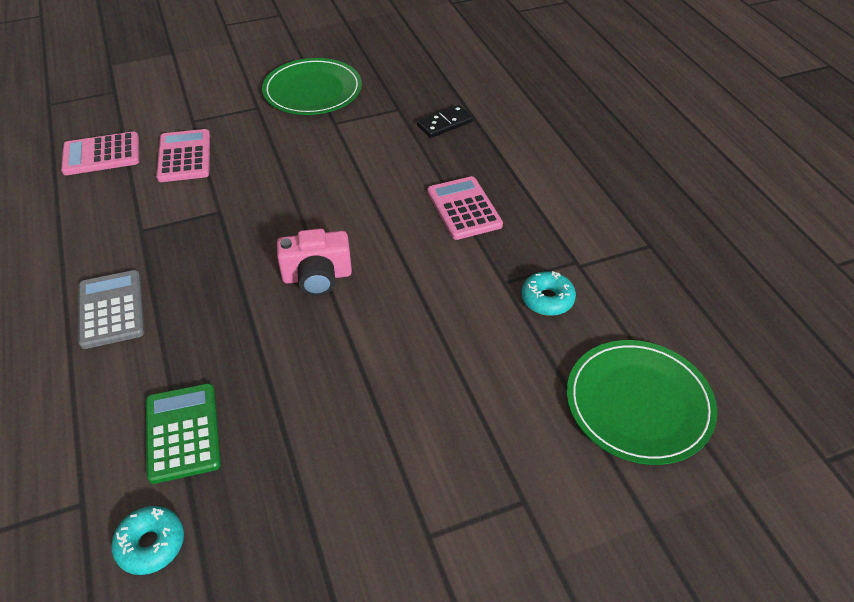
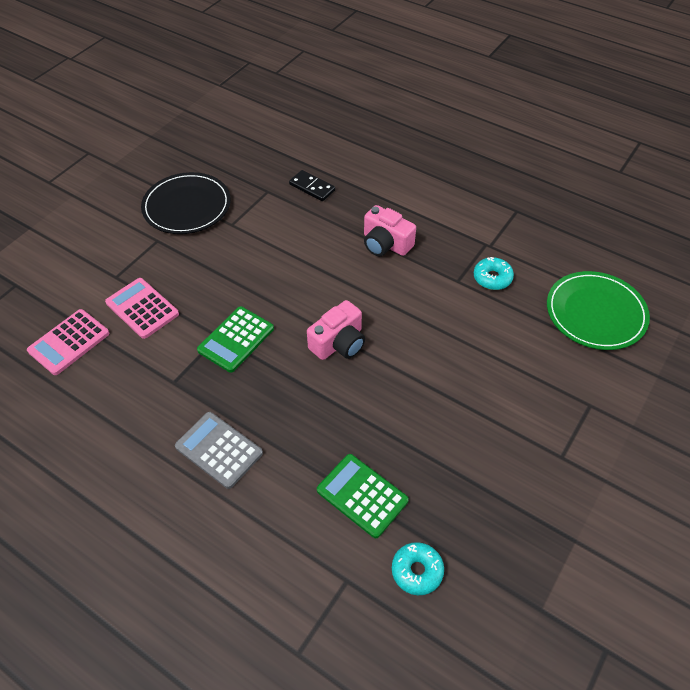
camera: 35 degrees left, 5 degrees up
(230, 223) = (236, 339): none -> green calculator
(312, 90) = (187, 206): green plate -> black plate
(445, 124) = (312, 187): black domino -> black domino turned 75 degrees counterclockwise
(464, 208) = (385, 244): pink calculator -> pink camera

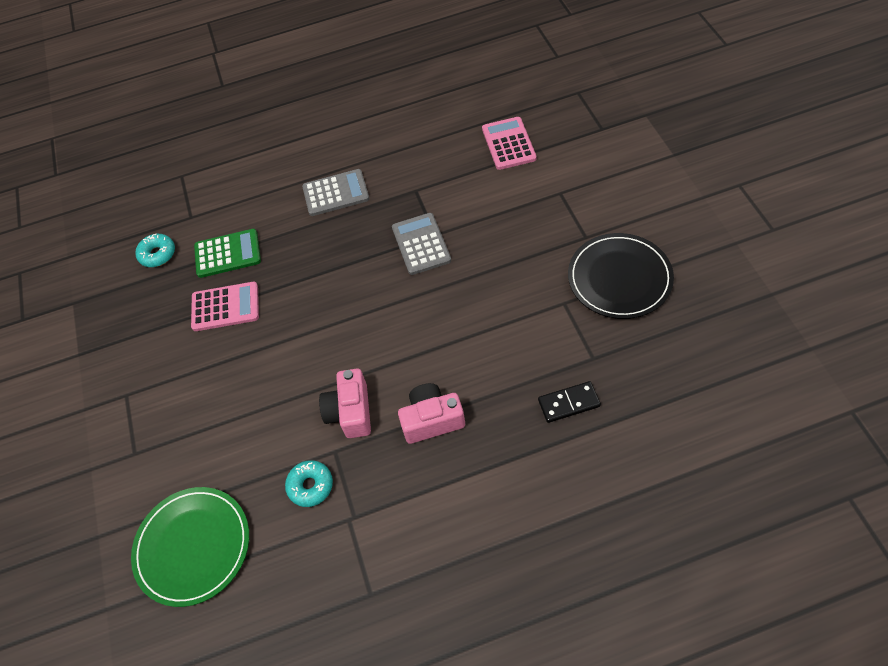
camera: 135 degrees right, 5 degrees up
(142, 308) = (507, 197): pink calculator -> pink calculator (225, 307)
(236, 339) = (421, 244): green calculator -> grey calculator
(339, 343) = (355, 311): pink camera -> pink camera (350, 412)

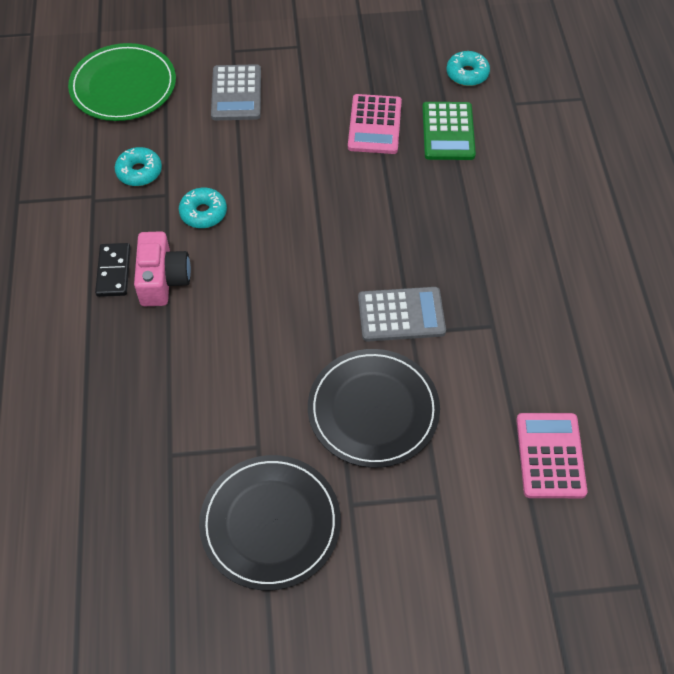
camera: 95 degrees right, 0 degrees up
(336, 193) = (512, 241): grey calculator -> grey calculator (236, 93)
(350, 412) = (203, 213): pink camera -> turquoise donut
(508, 144) = (550, 455): pink calculator -> pink calculator turned 90 degrees counterclockwise
(508, 242) = (373, 410): none -> black plate
(569, 403) = (124, 411): black domino -> black domino (113, 271)

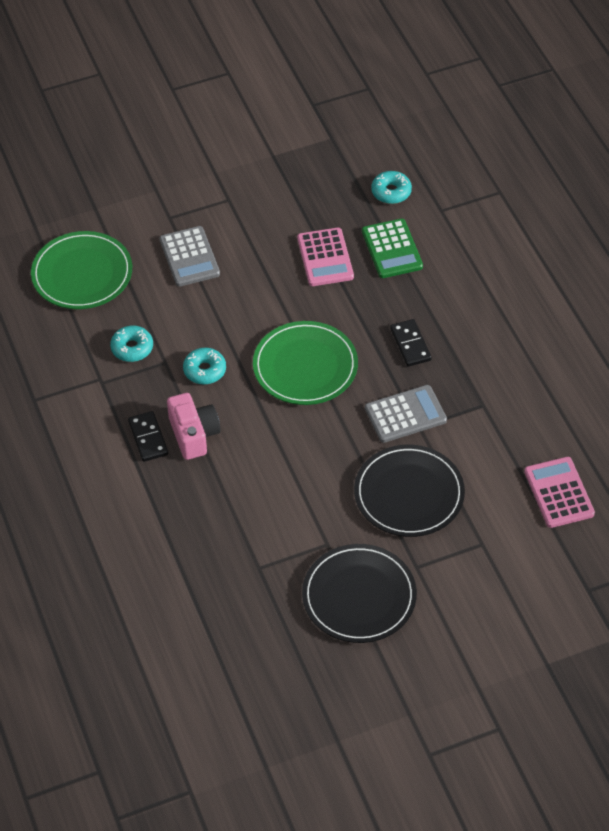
camera: 15 degrees left, 5 degrees down
(311, 234) = (305, 366): none -> green plate
(433, 237) = (410, 344): none -> black domino

